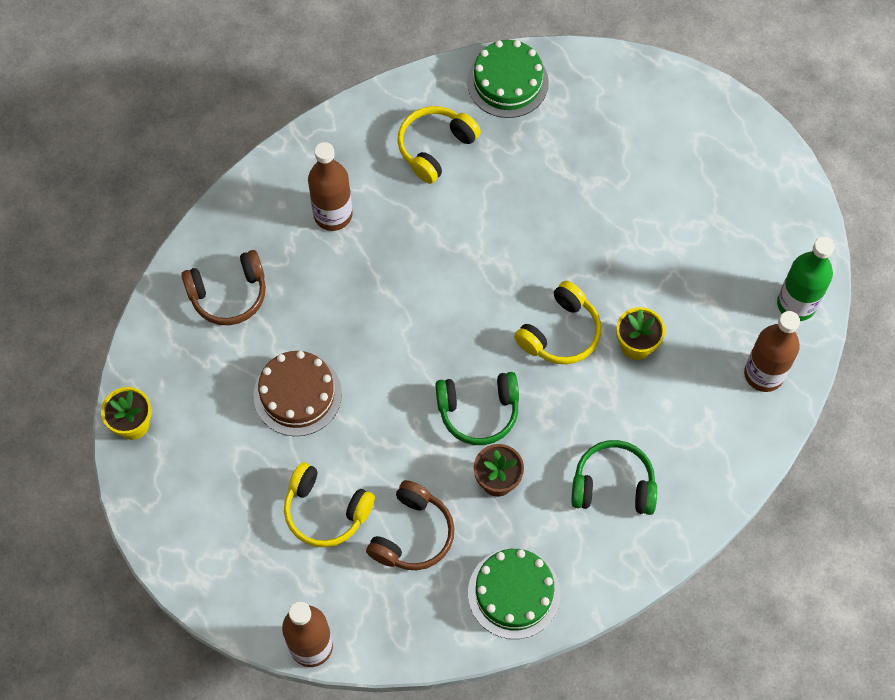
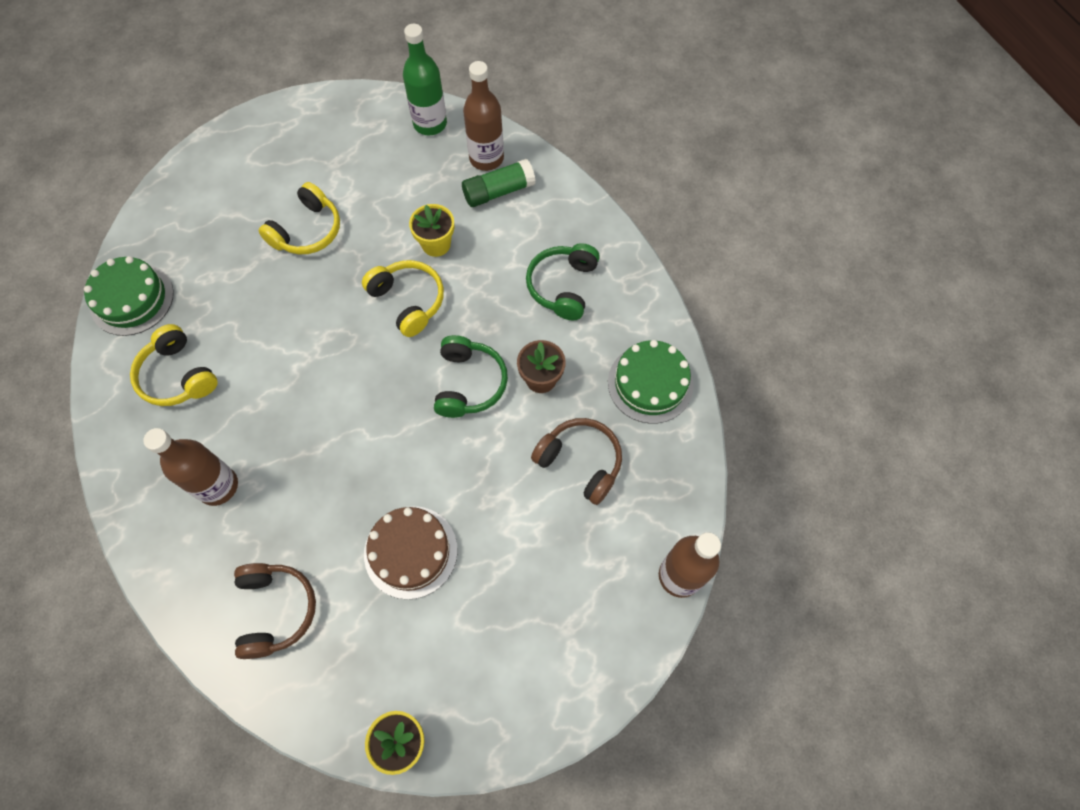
camera: 80 degrees left, 0 degrees up
(326, 511) = (542, 541): yellow headphones -> yellow headphones (307, 231)
(721, 396) = (498, 191): none -> green glue stick

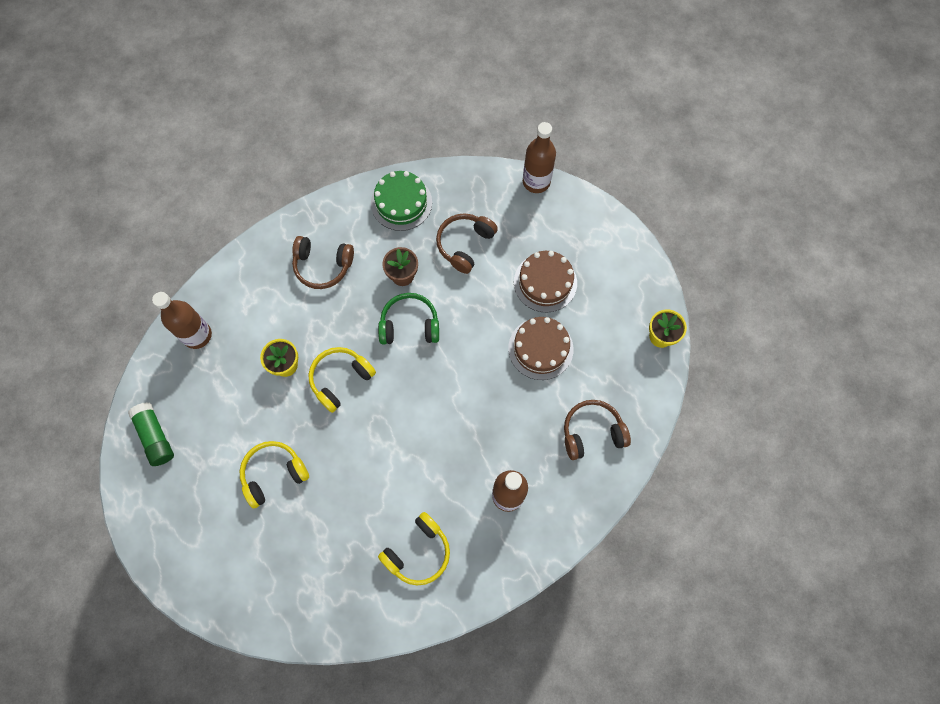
camera: 95 degrees left, 5 degrees up
(132, 299) = (348, 614): green cake -> none
(307, 231) = (273, 474): yellow headphones -> yellow headphones turned 60 degrees counterclockwise
(430, 124) = (157, 387): green bottle -> none
(498, 191) = (232, 322): green glue stick -> green glue stick (155, 437)
(511, 570) = (545, 282): none -> brown cake
(563, 286) = (322, 266): green headphones -> brown headphones

